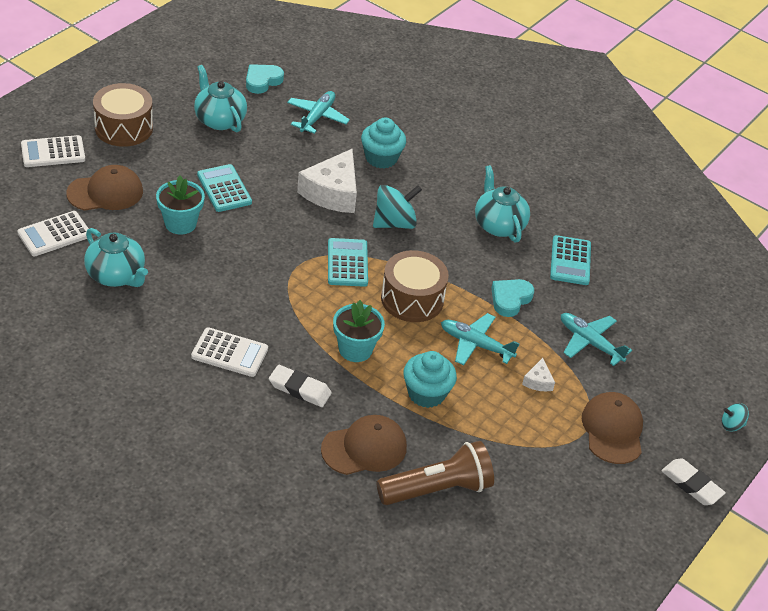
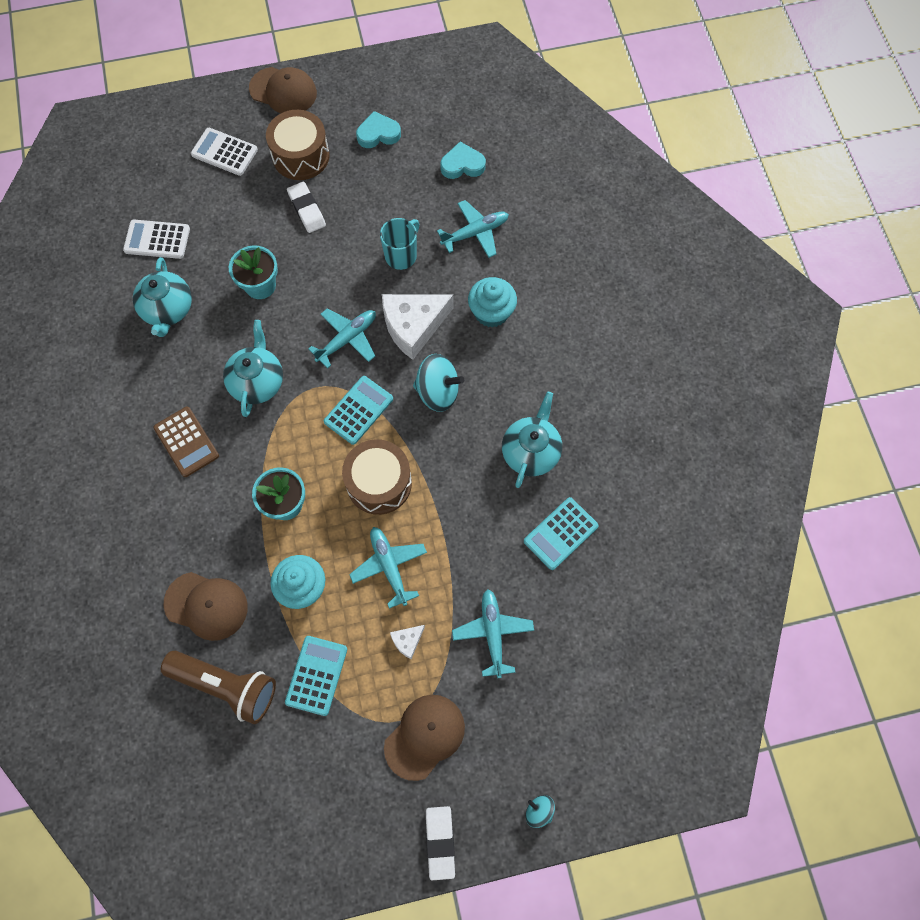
camera: 45 degrees right, 25 degrees up
(105, 192) = (229, 218): brown cap -> brown cap (283, 91)
(219, 120) = (387, 190): turquoise teapot -> turquoise teapot (257, 382)
(224, 189) = (326, 269): turquoise calculator -> turquoise calculator (316, 675)
(229, 353) = (186, 442): white calculator -> brown calculator
(275, 154) = (401, 255): none -> turquoise mug
(290, 224) = (347, 339): none -> turquoise plane
(299, 389) = (208, 513): white eraser -> white eraser (306, 209)
(510, 299) = (464, 539): turquoise heart -> turquoise heart (378, 134)

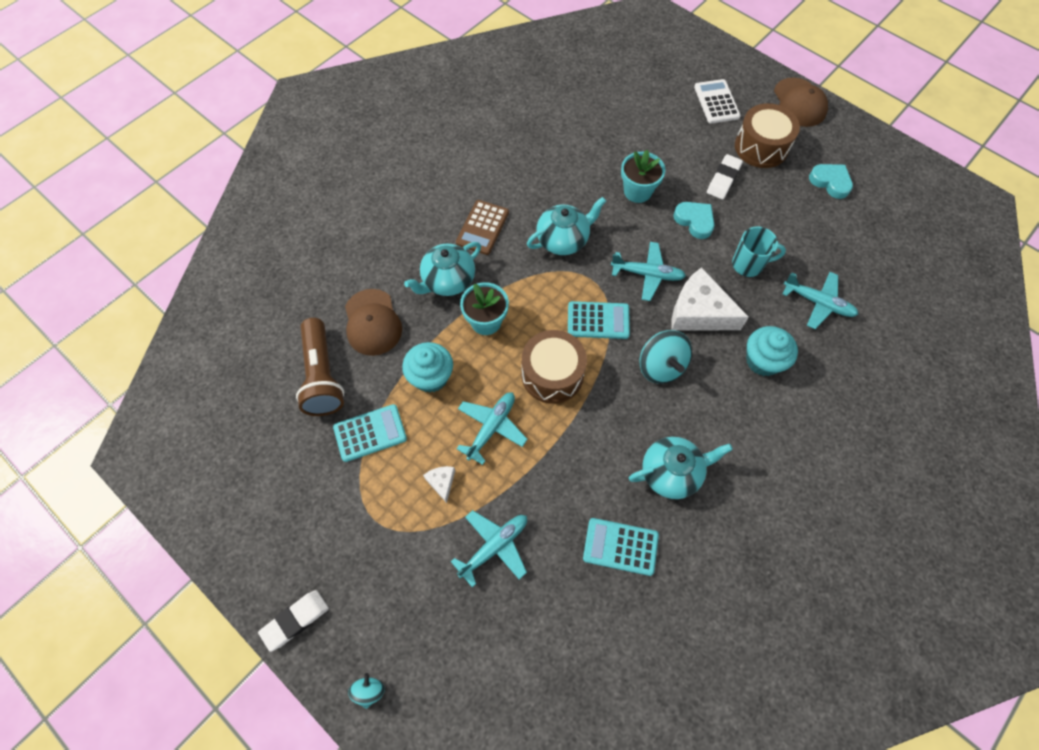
camera: 55 degrees right, 5 degrees down
(157, 239) = (614, 110): white calculator -> none
(168, 310) = (569, 151): turquoise teapot -> turquoise teapot (448, 280)
(407, 641) = (441, 482): white cheese -> white cheese turned 60 degrees clockwise
(424, 736) = (373, 549): brown cap -> none
(462, 165) = (866, 255): turquoise heart -> turquoise heart (694, 221)

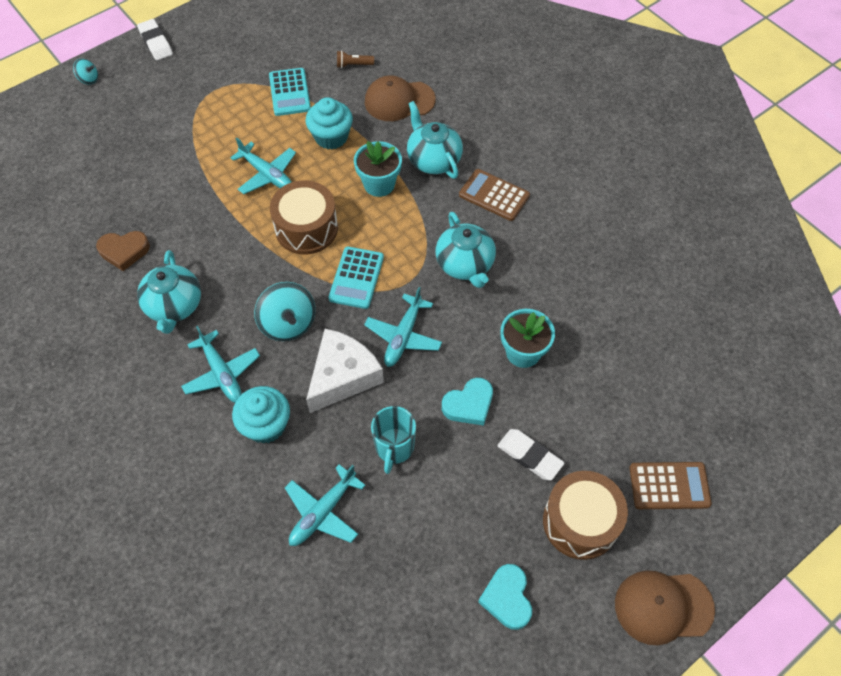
camera: 100 degrees right, 5 degrees down
(322, 376) = (353, 65): brown flashlight -> brown flashlight, size x0.43
(441, 482) = (229, 135): white cheese -> none
(494, 547) = (161, 163): turquoise plane -> turquoise plane (222, 373)
(620, 546) = (124, 251): turquoise calculator -> brown heart
(661, 366) = (288, 323): turquoise spinning top -> turquoise spinning top turned 105 degrees counterclockwise
(716, 102) = (669, 486): white calculator -> brown calculator
(830, 182) = (507, 598): turquoise heart -> turquoise heart turned 120 degrees clockwise

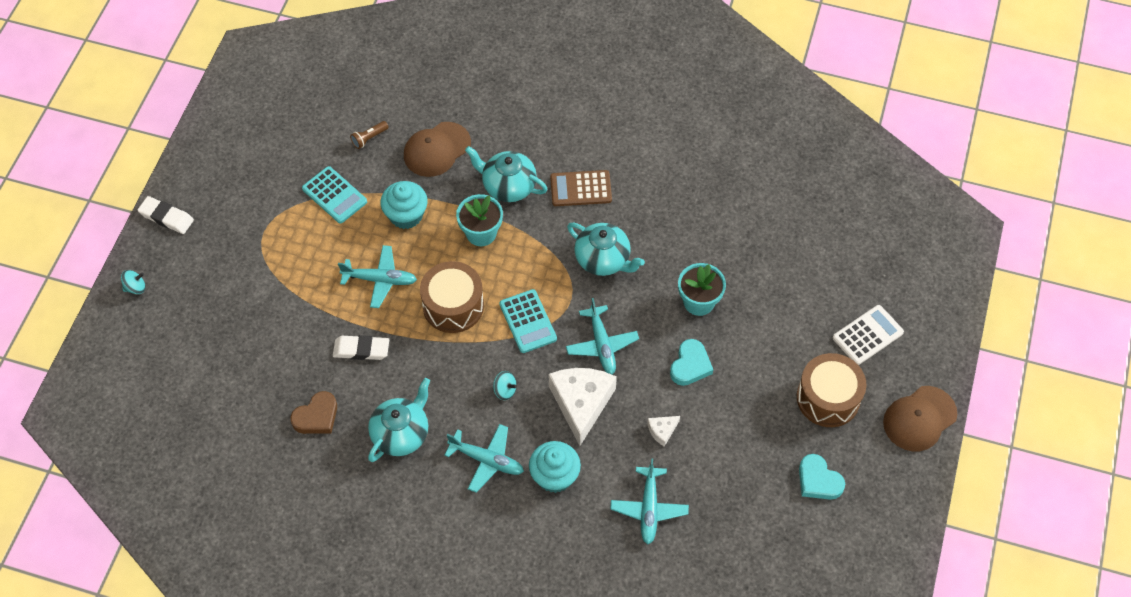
camera: 35 degrees left, 0 degrees up
(174, 306) = (401, 434): turquoise teapot -> turquoise teapot turned 105 degrees counterclockwise
(288, 323) = (505, 390): turquoise spinning top -> turquoise spinning top, size x0.51
(394, 448) = (662, 431): turquoise mug -> white cheese
(529, 456) = (761, 375): white eraser -> white eraser (361, 349)
(669, 486) = (867, 335): brown calculator -> white calculator

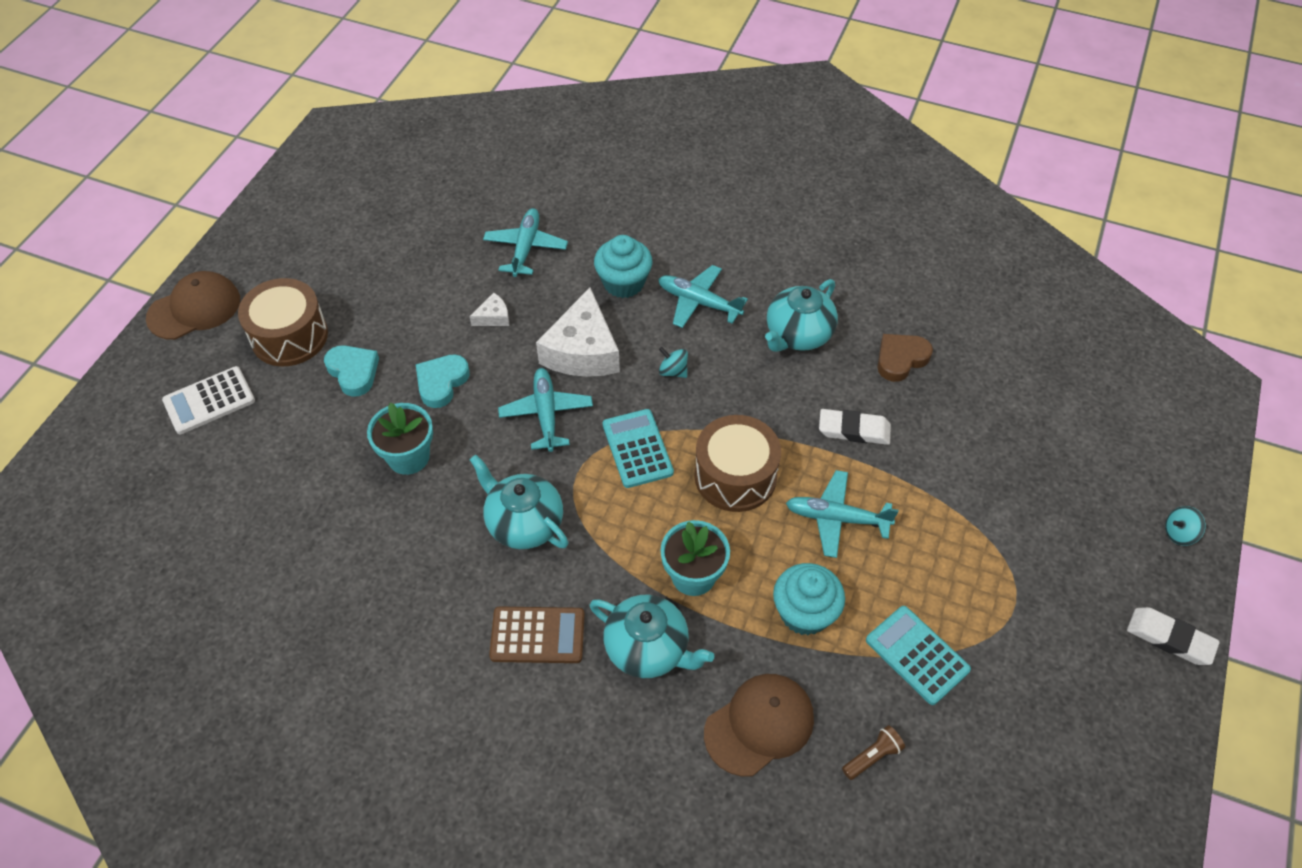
camera: 175 degrees left, 5 degrees down
(818, 480) = (335, 260): turquoise heart -> turquoise heart (353, 372)

